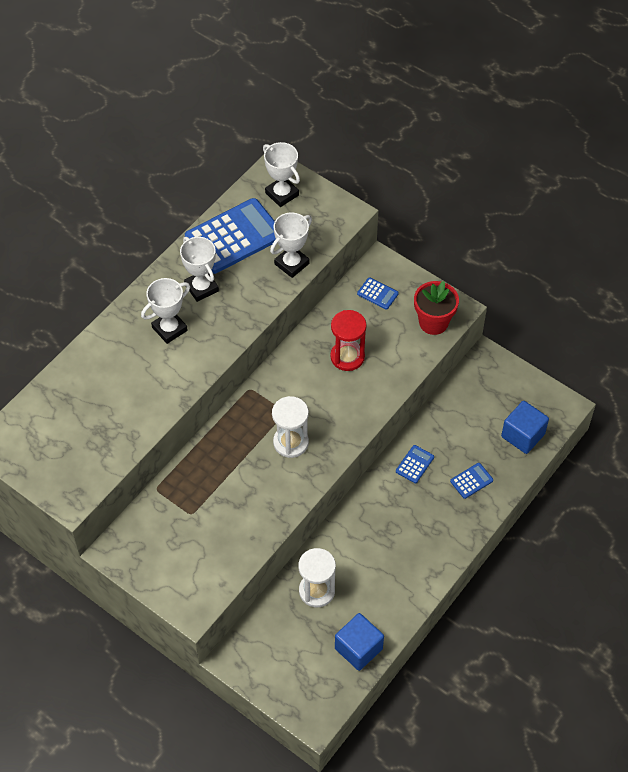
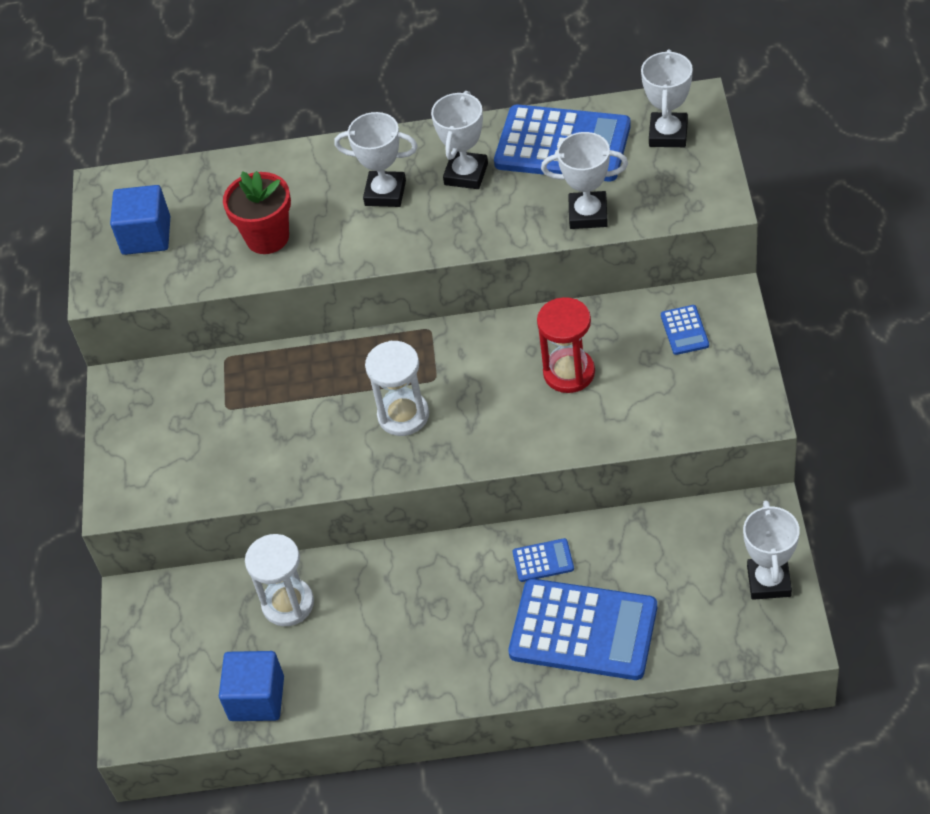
camera: 55 degrees right, 5 degrees down
(433, 322) = (710, 408): red flower pot -> red flower pot (267, 237)
(471, 481) = (583, 630): blue calculator -> blue calculator, size x2.35
(523, 435) = (703, 630): blue cube -> blue cube (146, 236)
(524, 389) = (769, 581): none -> white trophy

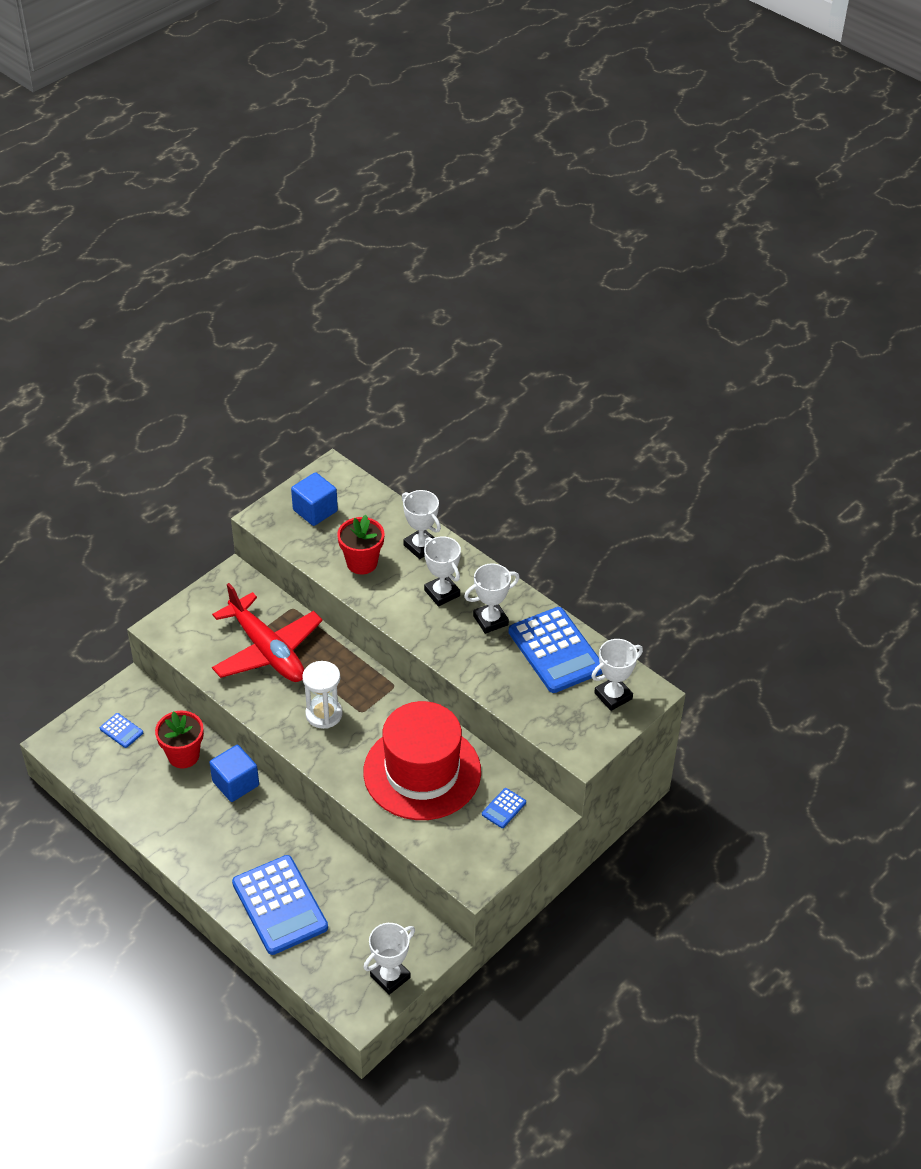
camera: 40 degrees right, 5 degrees down
(256, 698) = (114, 783): blue cube -> blue cube (235, 783)
(260, 416) = (267, 650): none -> red plane
(288, 604) = (183, 755): white hourglass -> red flower pot
(543, 561) = (310, 855): blue calculator -> blue calculator (121, 731)
(569, 373) = (422, 772): red hourglass -> red hat
(588, 214) = (514, 697): white trophy -> white trophy (421, 546)

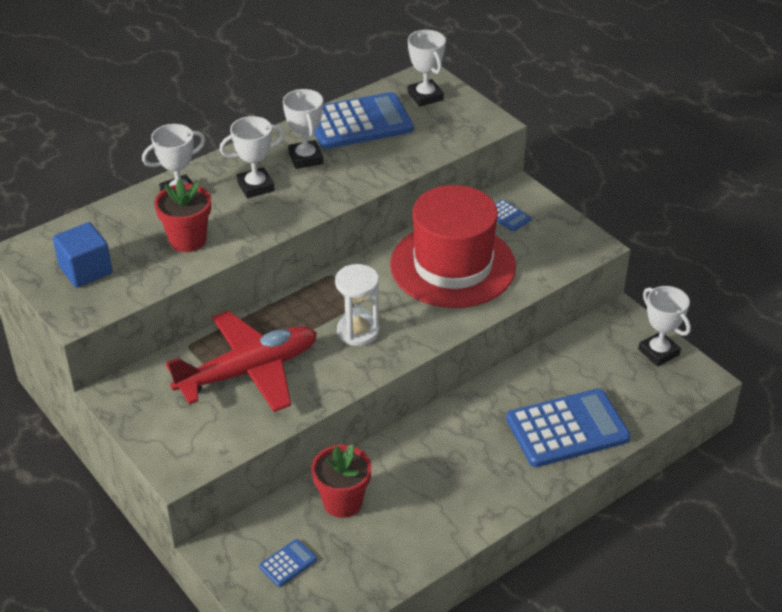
camera: 80 degrees left, 5 degrees down
(235, 783) = (395, 456): blue cube -> none

